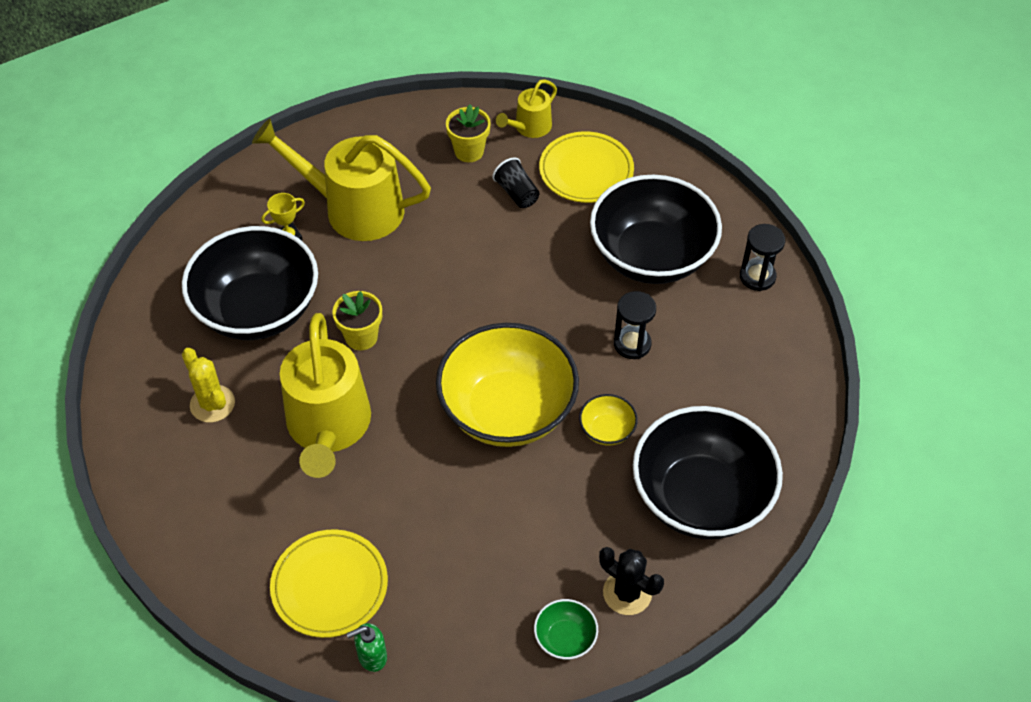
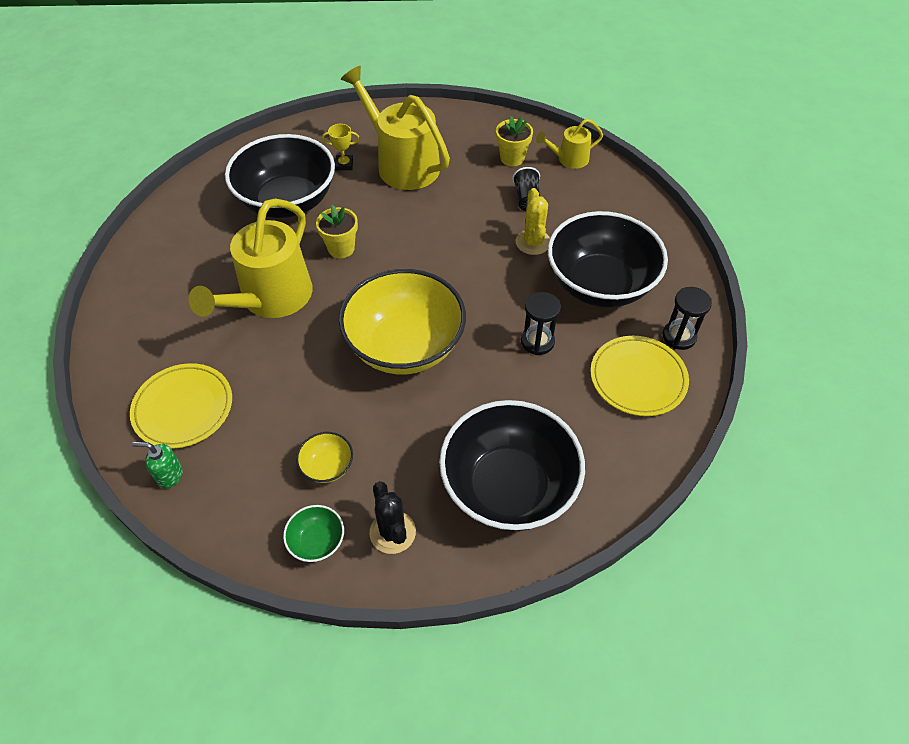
camera: 30 degrees right, 0 degrees up
(212, 404) = (210, 248): yellow cactus -> yellow cactus (533, 242)
(586, 171) = (591, 204): yellow plate -> yellow plate (638, 378)
(607, 430) = (470, 397): yellow bowl -> yellow bowl (327, 466)

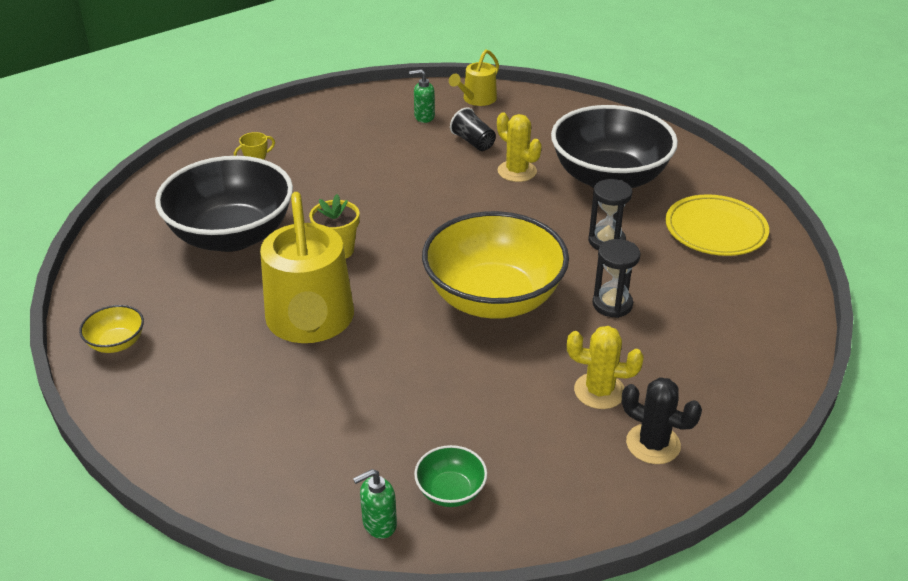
camera: 35 degrees left, 15 degrees down
(183, 408) = (324, 459): yellow plate -> none
(317, 542) = (595, 491): green bowl -> green bowl (450, 491)
(327, 466) = (533, 427): yellow bowl -> yellow bowl (117, 343)
(400, 466) = (599, 391): none -> yellow cactus
(402, 164) = (321, 159): yellow watering can -> none
(508, 487) = (708, 356): black bowl -> none
(512, 158) = (424, 117): yellow flower pot -> green soap dispenser
(679, 336) = (712, 187): black hourglass -> black hourglass (612, 304)

